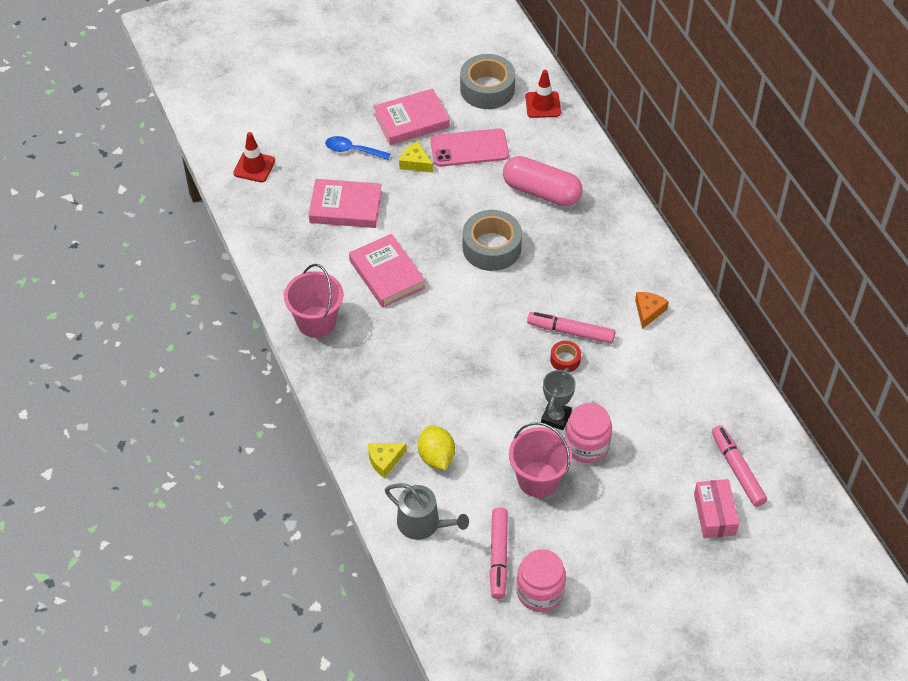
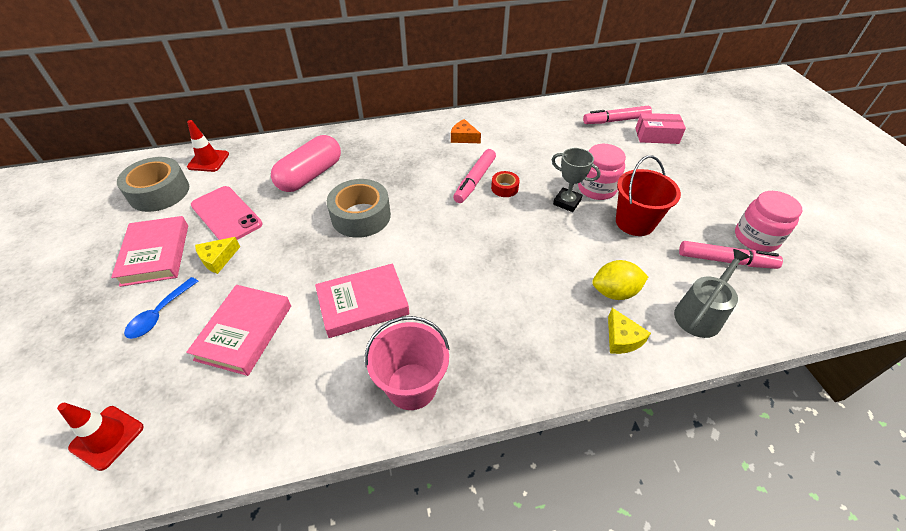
camera: 80 degrees left, 5 degrees down
(469, 148) = (226, 215): pink phone -> pink phone turned 45 degrees counterclockwise
(538, 479) = (635, 222): pink bucket -> red bucket

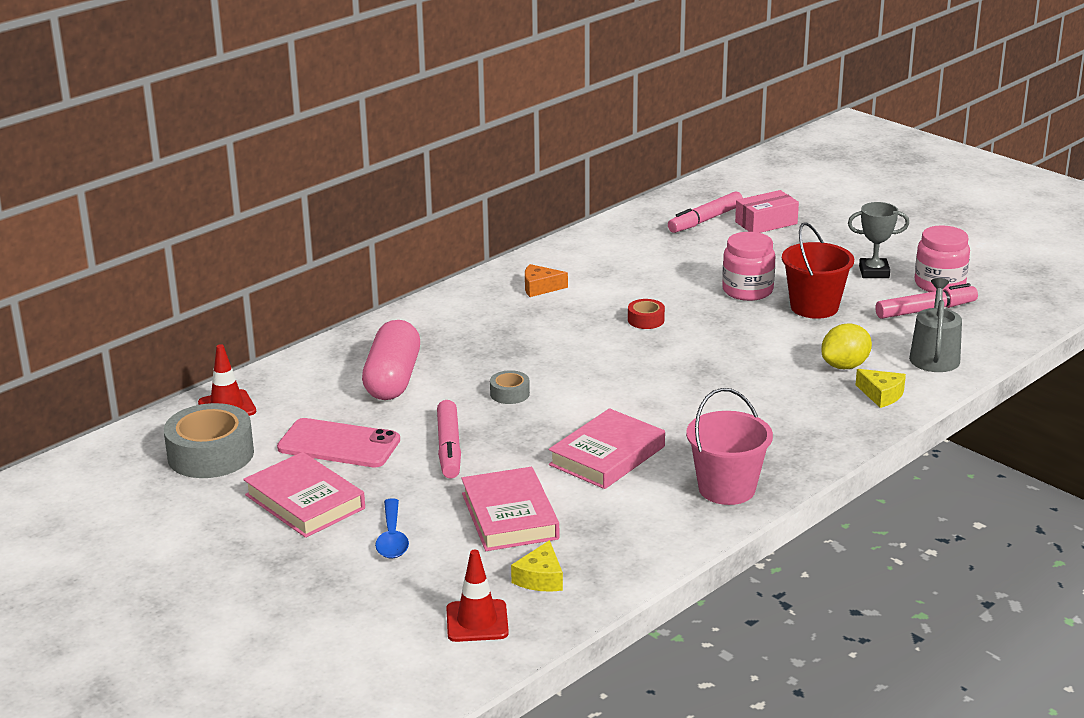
camera: 30 degrees left, 20 degrees down
(218, 259) = (390, 480): yellow cheese -> yellow cheese (540, 578)
(361, 216) = (509, 394): grey tape -> grey tape, size x0.49
(475, 181) = (604, 324): pink marker -> pink marker (449, 448)
(567, 202) = (728, 312): grey trophy -> grey trophy (874, 272)

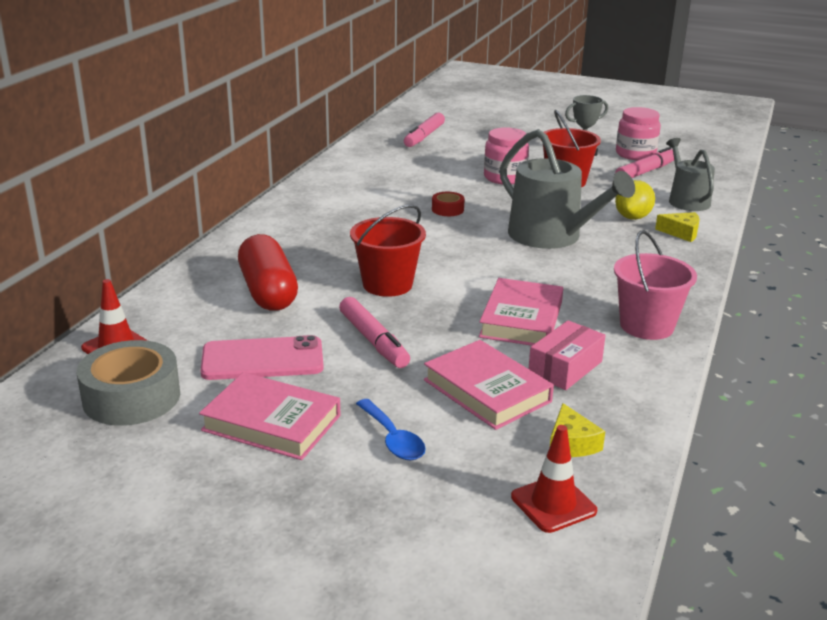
camera: 25 degrees left, 0 degrees up
(393, 379) = (268, 291): pink capsule -> red capsule
(509, 394) = (387, 284): grey tape -> red bucket
(540, 288) = (337, 199): orange cheese -> none
(728, 372) = (551, 236): none -> grey watering can
(766, 223) = (471, 132): pink box -> pink box (565, 368)

